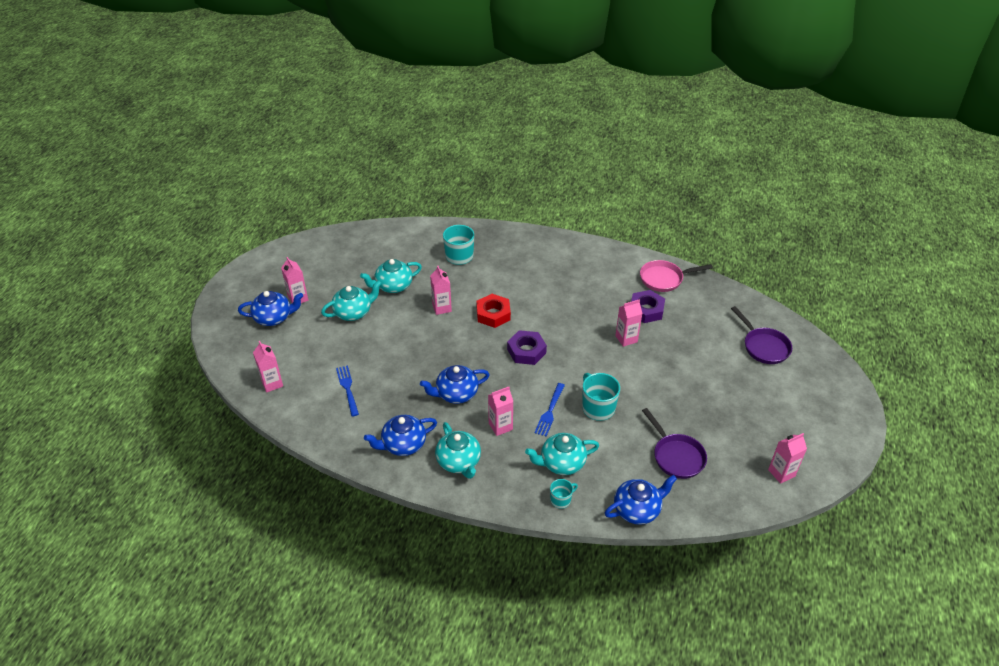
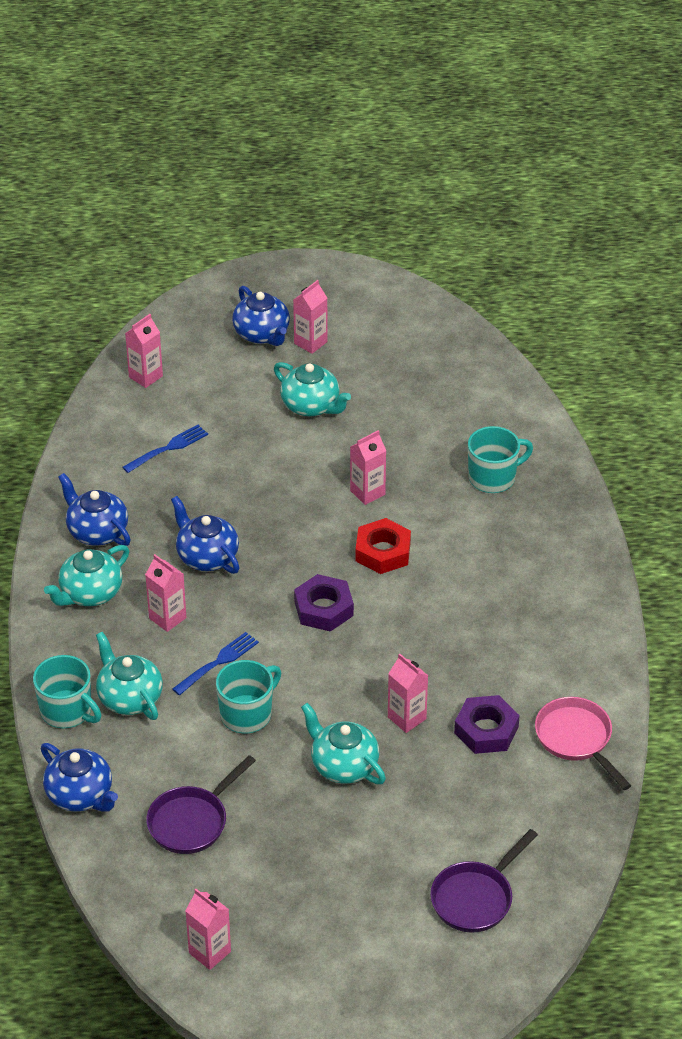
camera: 70 degrees right, 0 degrees up
(393, 286) = (386, 428): turquoise teapot -> turquoise teapot (343, 765)
(550, 411) = (217, 663): blue fork -> blue fork turned 135 degrees clockwise
(561, 500) = (67, 711): turquoise mug -> turquoise mug, size x1.76

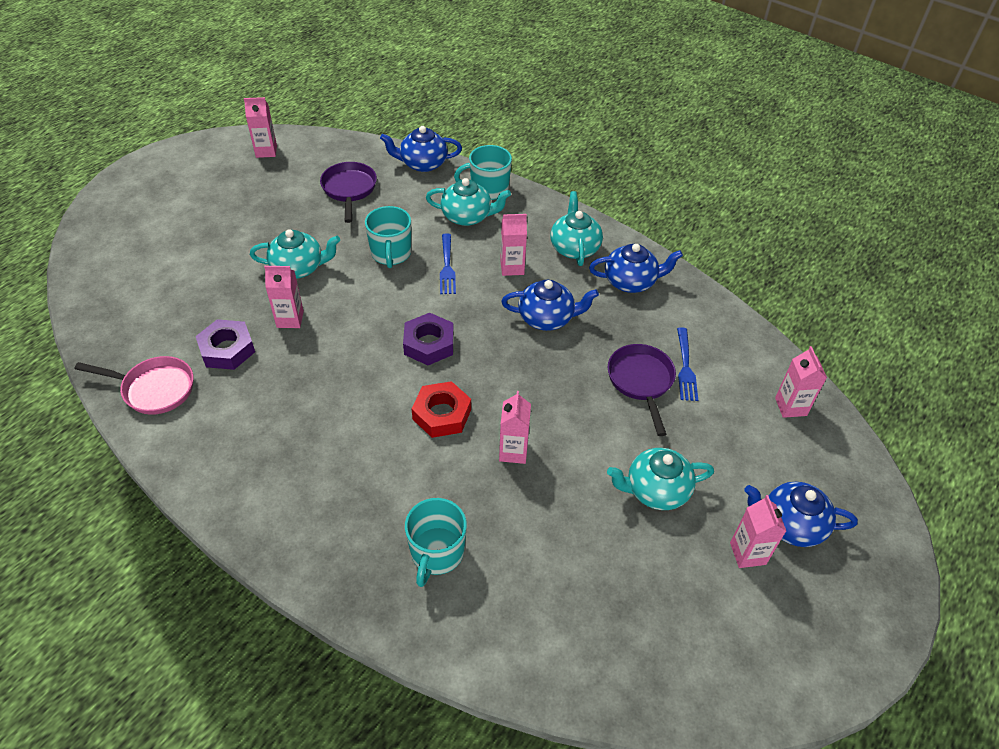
camera: 130 degrees right, 5 degrees up
(475, 898) = (140, 258): purple pan -> purple pan (641, 381)

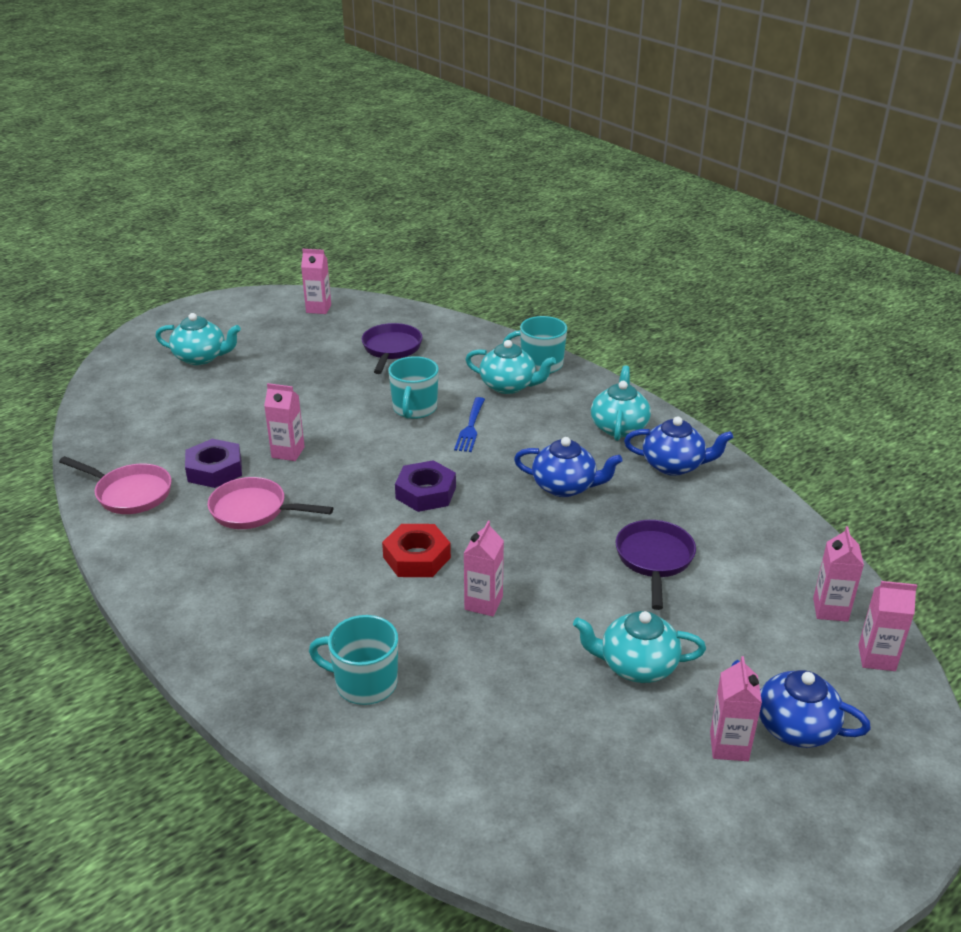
camera: 15 degrees right, 15 degrees down
(279, 389) = (254, 510): none -> pink pan
(299, 268) = (314, 410): turquoise teapot -> turquoise teapot (201, 357)
(422, 164) = (477, 335): blue teapot -> none
(437, 553) = (364, 683): turquoise mug -> turquoise mug turned 75 degrees clockwise
(512, 267) = (542, 436): pink carton -> pink carton (876, 658)
(685, 366) = (712, 553): blue fork -> none

